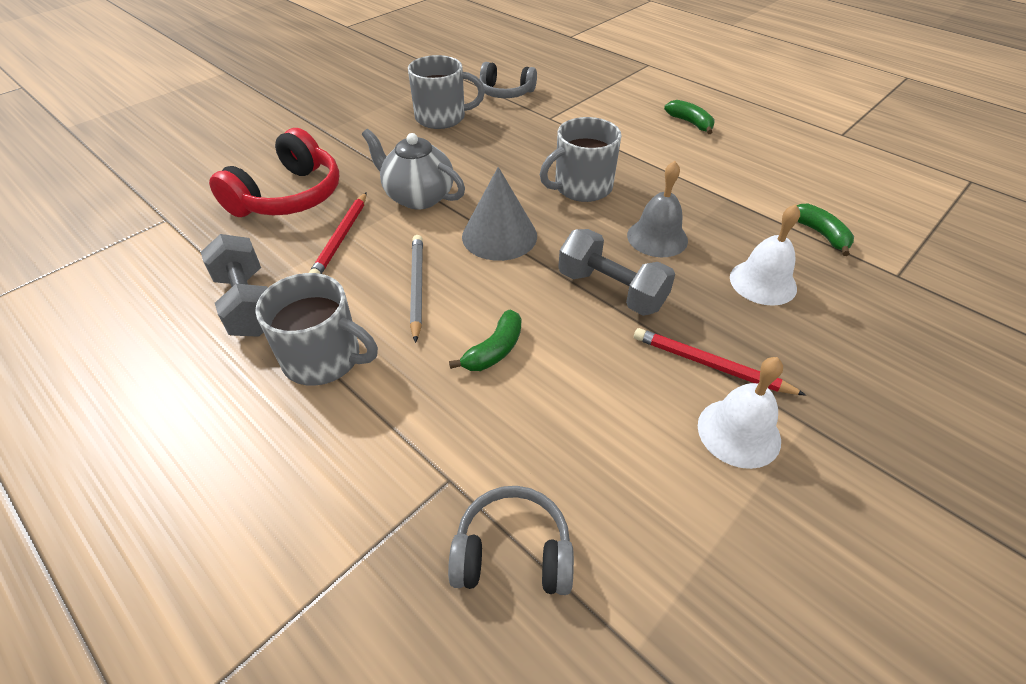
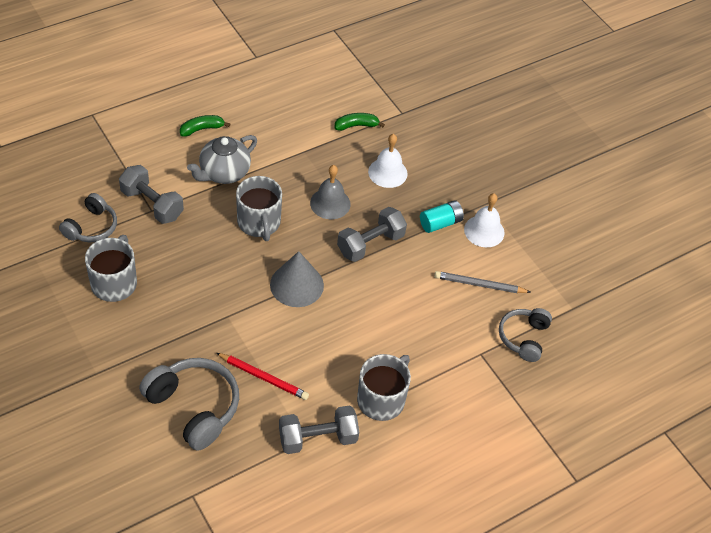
camera: 80 degrees left, 5 degrees up
(288, 196) = (194, 407): red headphones -> grey headphones
(417, 287) = (333, 341): grey pencil -> grey pencil (479, 285)
(418, 197) = (230, 322): grey teapot -> grey teapot (224, 173)
(494, 350) = (401, 314): green banana -> none
(558, 116) = (152, 204): none -> grey dumbbell
(710, 365) = (440, 223): red pencil -> turquoise battery

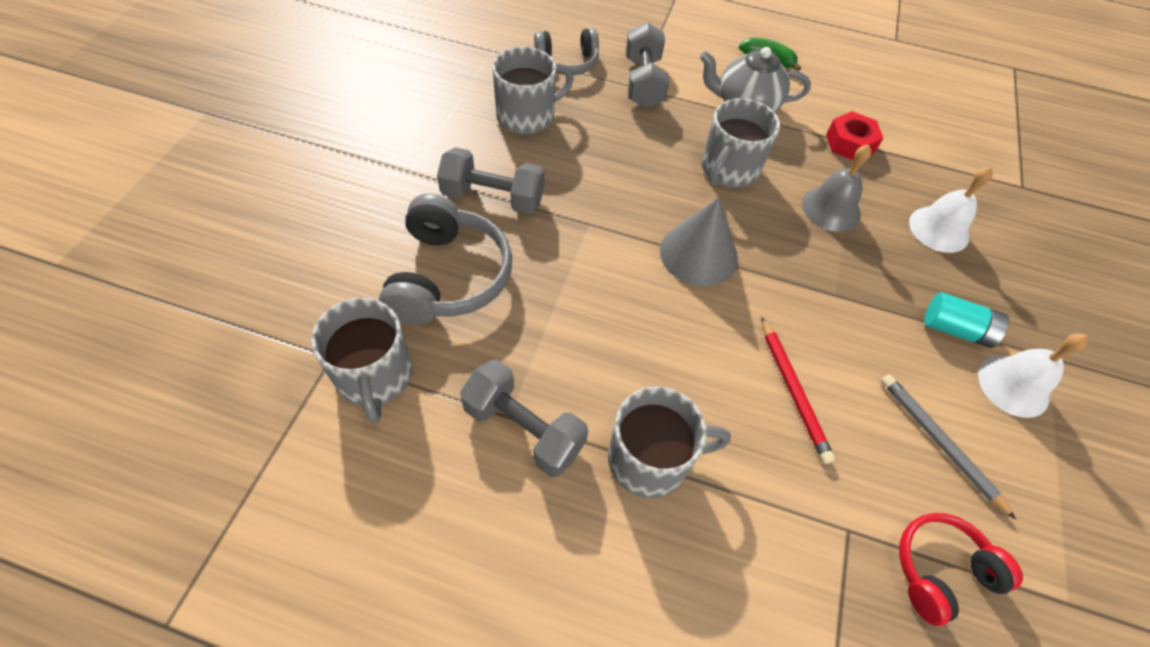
camera: 50 degrees right, 5 degrees up
(224, 483) = (374, 376): none -> grey mug
(263, 377) = (550, 311): red pencil -> red pencil (793, 391)
(300, 153) = (850, 143): none -> red nut
(356, 126) = (948, 161): green banana -> none
(370, 244) = (834, 282): grey dumbbell -> grey dumbbell (493, 198)
(524, 338) = (941, 571): grey headphones -> red headphones

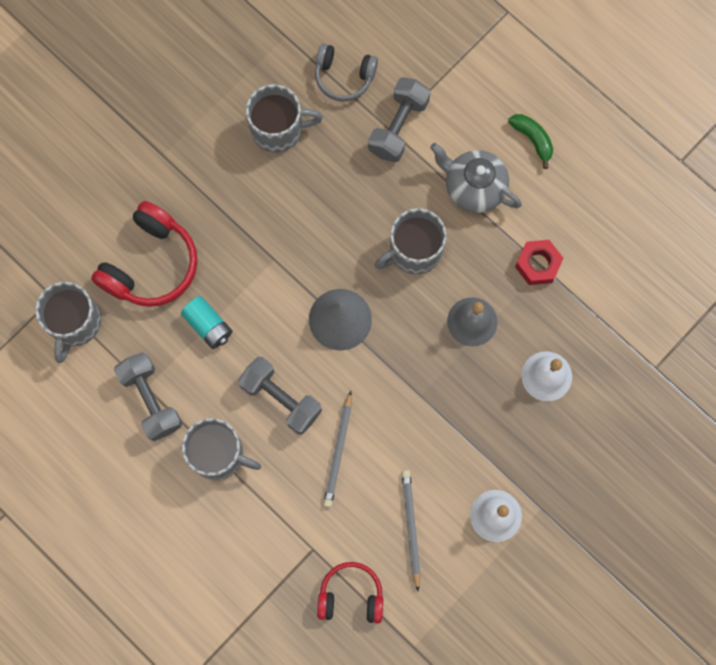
camera: 30 degrees right, 20 degrees up
(448, 276) = (151, 264): grey headphones -> red headphones
(493, 198) = (213, 205): grey dumbbell -> grey dumbbell (281, 398)
(793, 391) = (338, 451): red pencil -> grey pencil
(956, 329) = (489, 460): turquoise battery -> turquoise battery (208, 325)

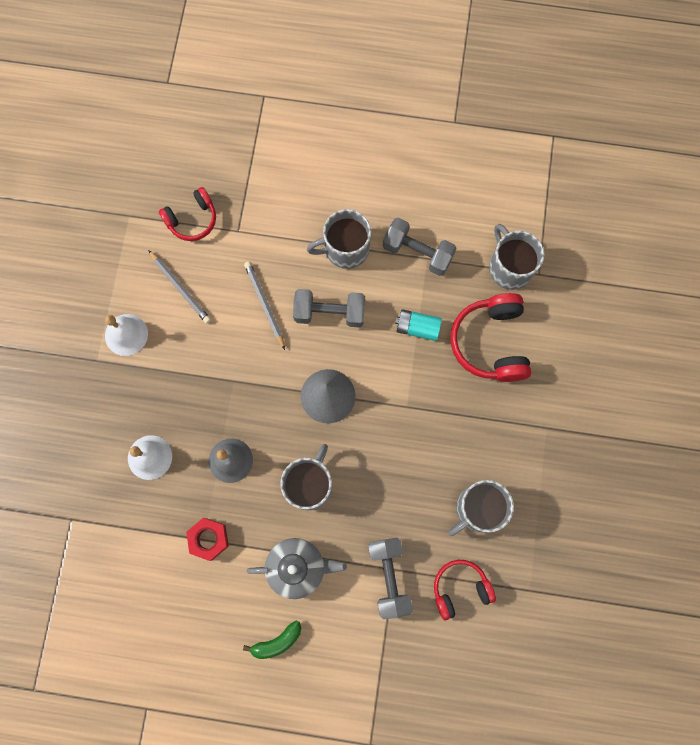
camera: 145 degrees right, 0 degrees up
(344, 76) = (460, 588): grey headphones -> red headphones
(532, 139) = (277, 641): green banana -> green banana turned 45 degrees counterclockwise

